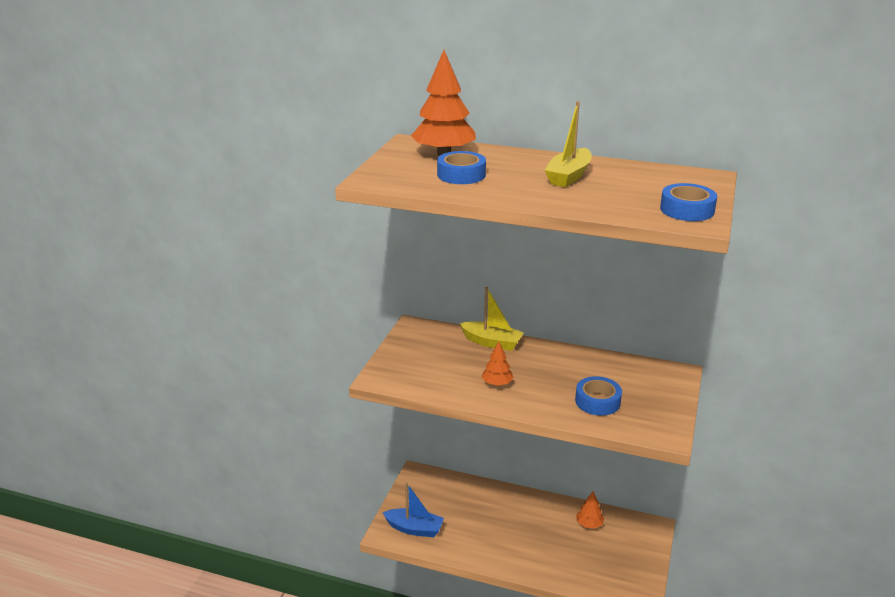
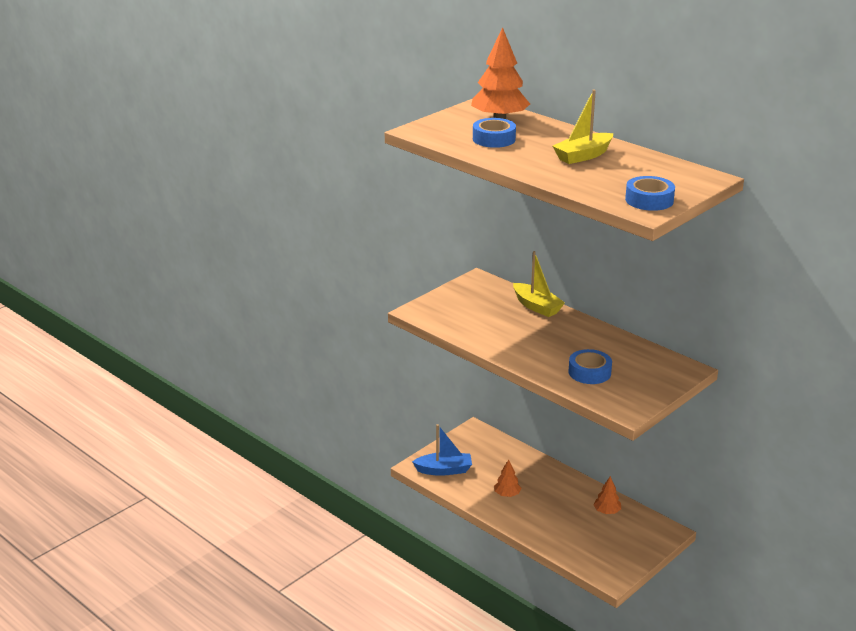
camera: 25 degrees right, 0 degrees up
(414, 528) = (444, 470): blue boat -> blue boat turned 45 degrees counterclockwise
(497, 383) = (513, 338): orange tree -> orange tree (507, 494)

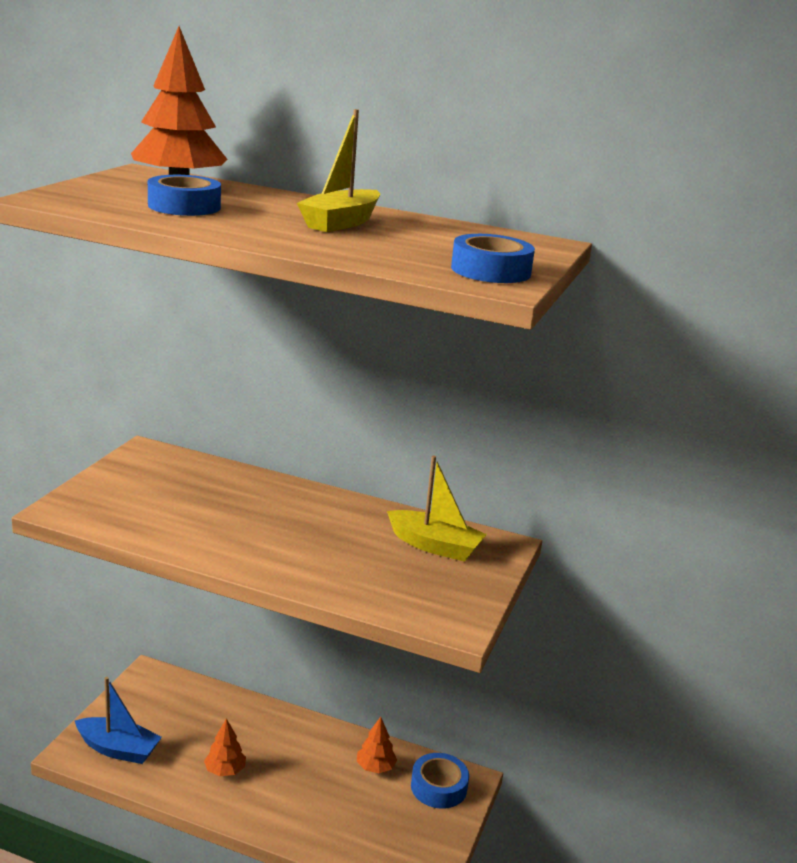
camera: 25 degrees left, 5 degrees down
(444, 470) = (118, 749): blue boat -> blue boat turned 45 degrees clockwise
(536, 307) = (248, 481): yellow boat -> yellow boat (435, 546)
(589, 372) = (370, 570): blue tape -> blue tape (438, 787)

